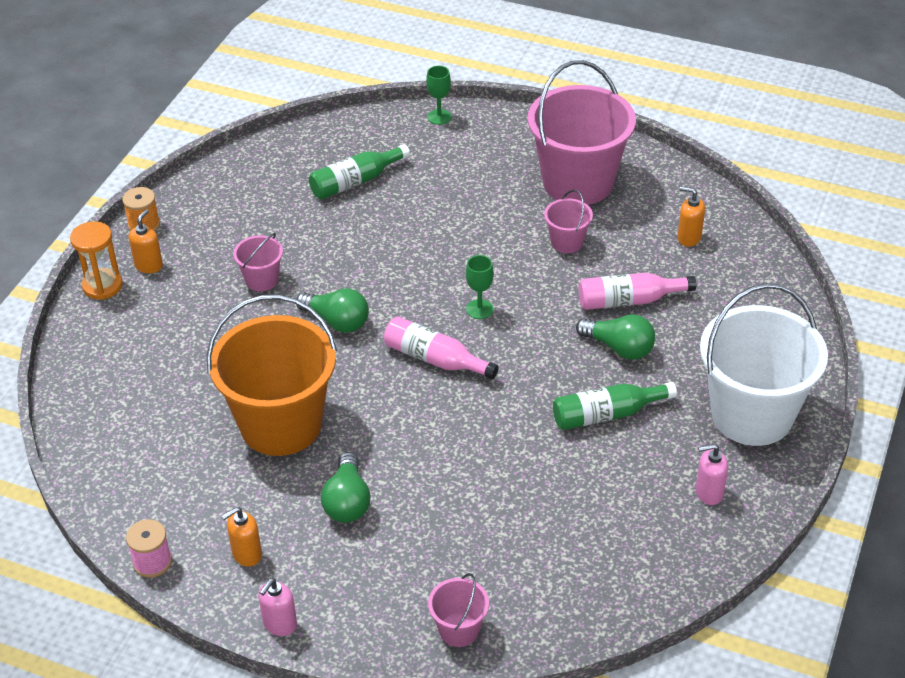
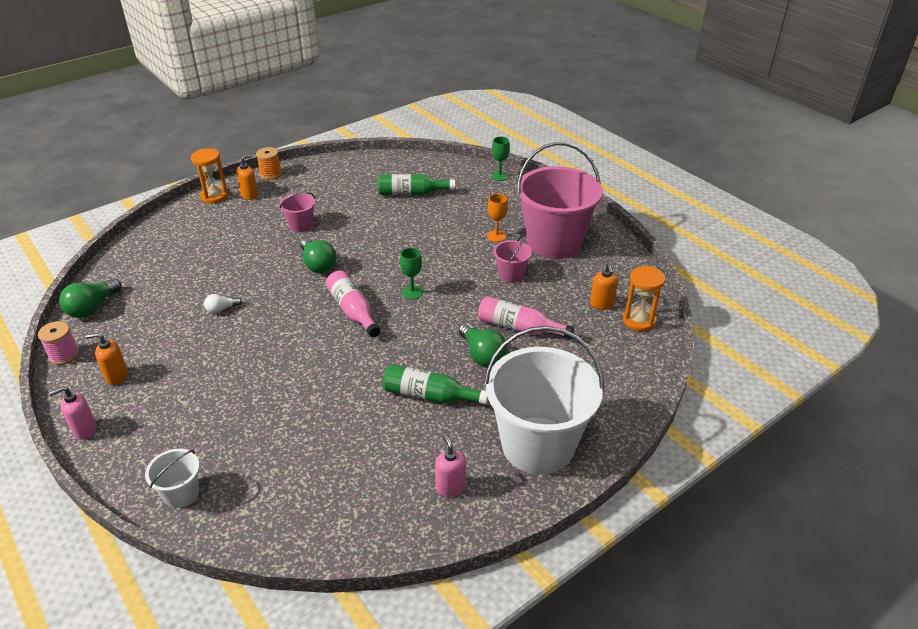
camera: 30 degrees right, 5 degrees down
(281, 425) = (221, 309): orange bucket -> white light bulb
(347, 501) = (207, 373): green light bulb -> green light bulb (92, 308)
(459, 629) = (181, 493): pink bucket -> white bucket
(508, 200) = (496, 236): none -> orange goblet
(689, 238) = (602, 304): orange soap dispenser -> orange soap dispenser turned 150 degrees counterclockwise
(709, 493) = (450, 487): pink soap dispenser -> pink soap dispenser turned 45 degrees clockwise
(739, 241) = (639, 321): none -> orange hourglass

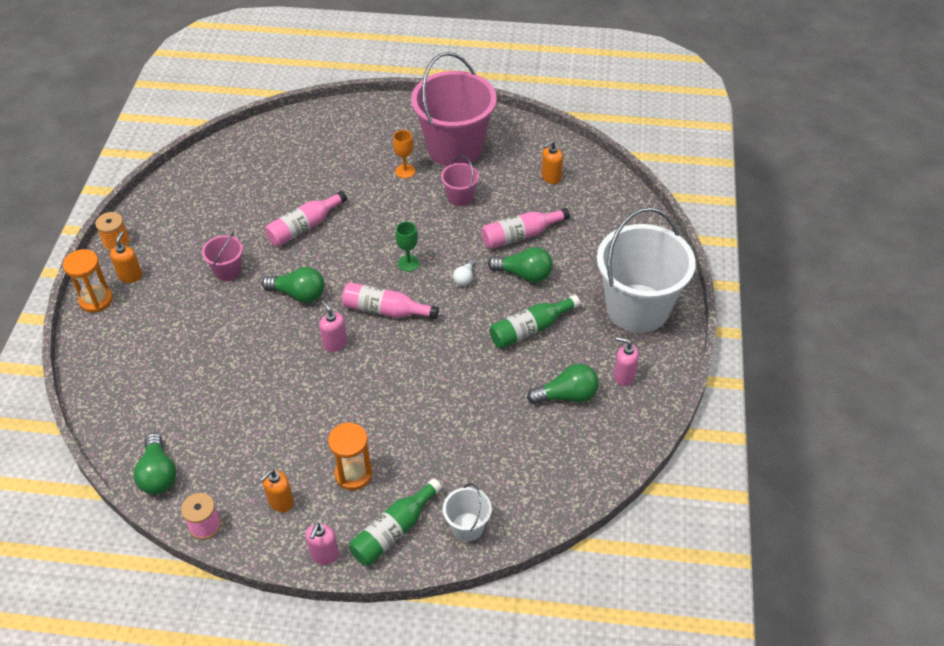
camera: 45 degrees left, 10 degrees up
(221, 309) = (278, 388): white light bulb -> white light bulb (464, 278)
(292, 308) = (335, 343): none -> pink soap dispenser
(381, 229) = (304, 227): none -> pink bottle
(385, 464) = (567, 395): none -> green light bulb
(411, 193) = (280, 177): green bottle -> green bottle (393, 531)
(499, 176) = (332, 113): green goblet -> none
(602, 304) = (551, 177): orange soap dispenser -> orange soap dispenser turned 105 degrees clockwise
(639, 321) = (589, 173): orange hourglass -> orange hourglass (353, 474)

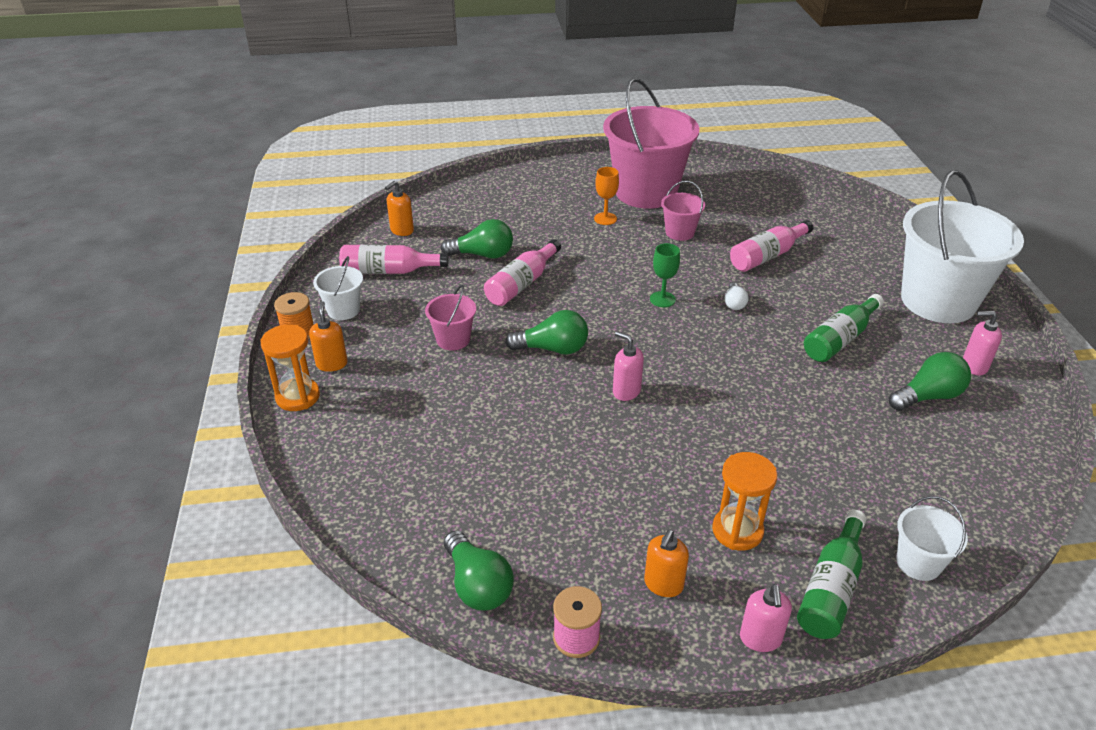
camera: 15 degrees left, 10 degrees down
(157, 227) = (343, 310): none -> white bucket
(385, 310) = (665, 348): pink bottle -> pink bottle (389, 271)
(524, 274) = (796, 290): green light bulb -> green light bulb (483, 255)
(551, 177) = (763, 203): orange soap dispenser -> orange soap dispenser (402, 230)

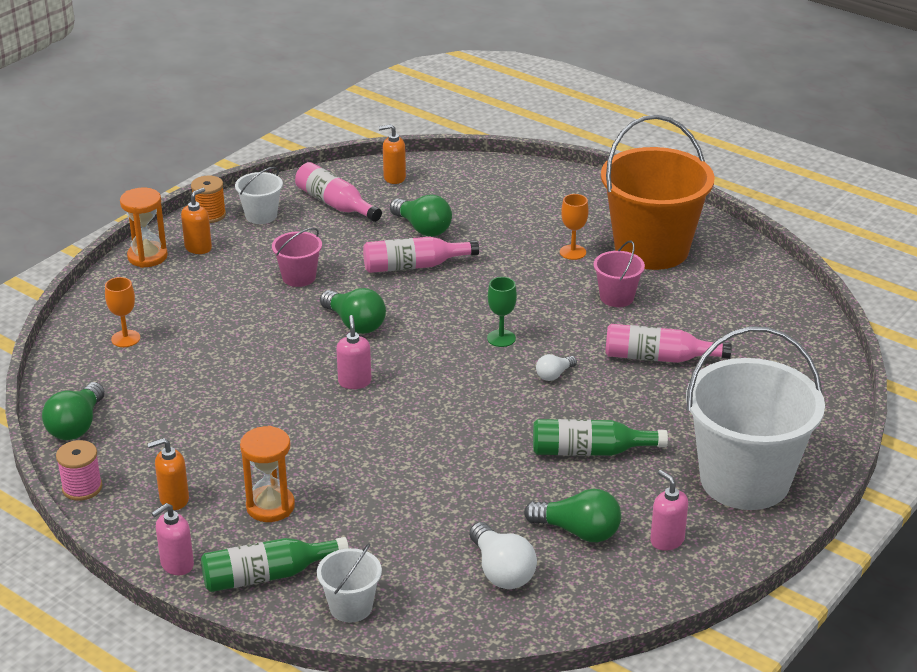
camera: 45 degrees right, 5 degrees down
(393, 477) = (125, 339): none -> orange goblet
(646, 192) = (651, 249): pink bucket -> orange bucket
(942, 457) = (501, 571): none -> white light bulb

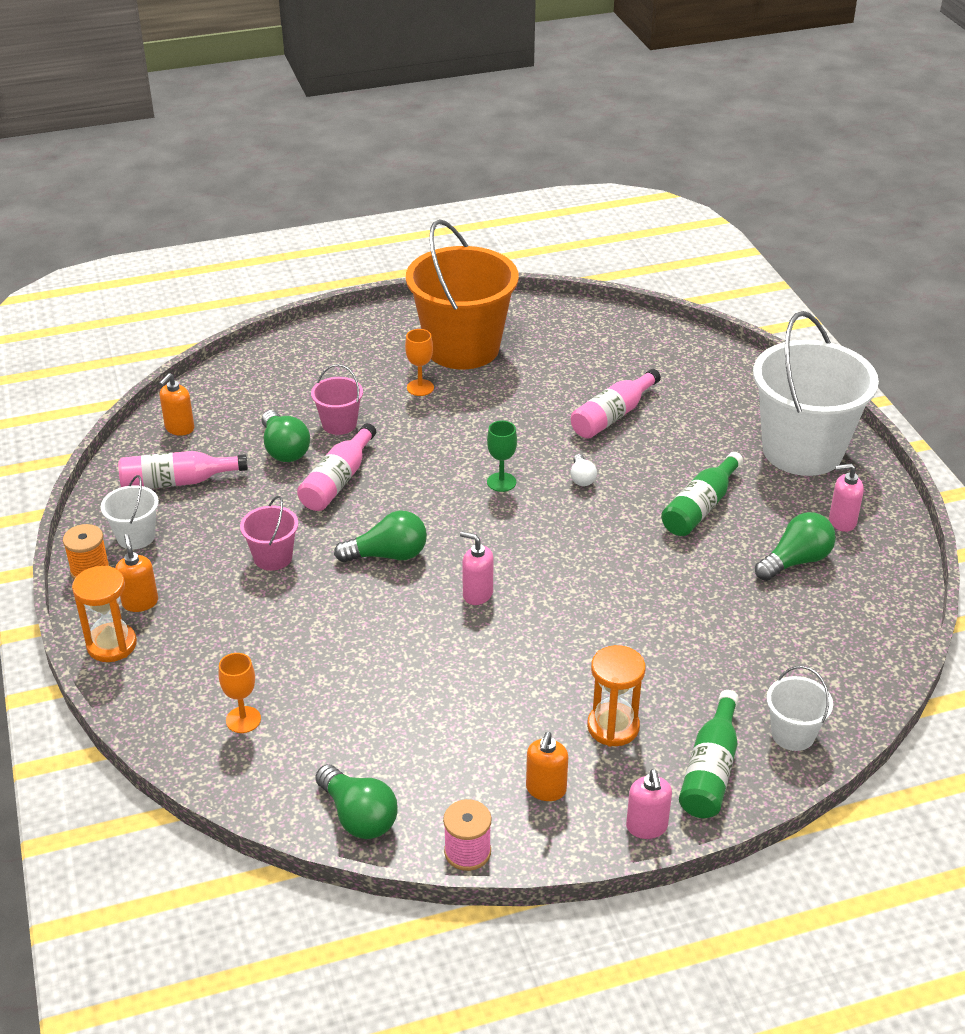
camera: 55 degrees left, 5 degrees up
(423, 228) = (284, 449): green light bulb -> green light bulb turned 75 degrees clockwise
(501, 571) = (812, 625): white light bulb -> none
(616, 297) = (509, 397): pink bucket -> pink bucket (339, 424)

